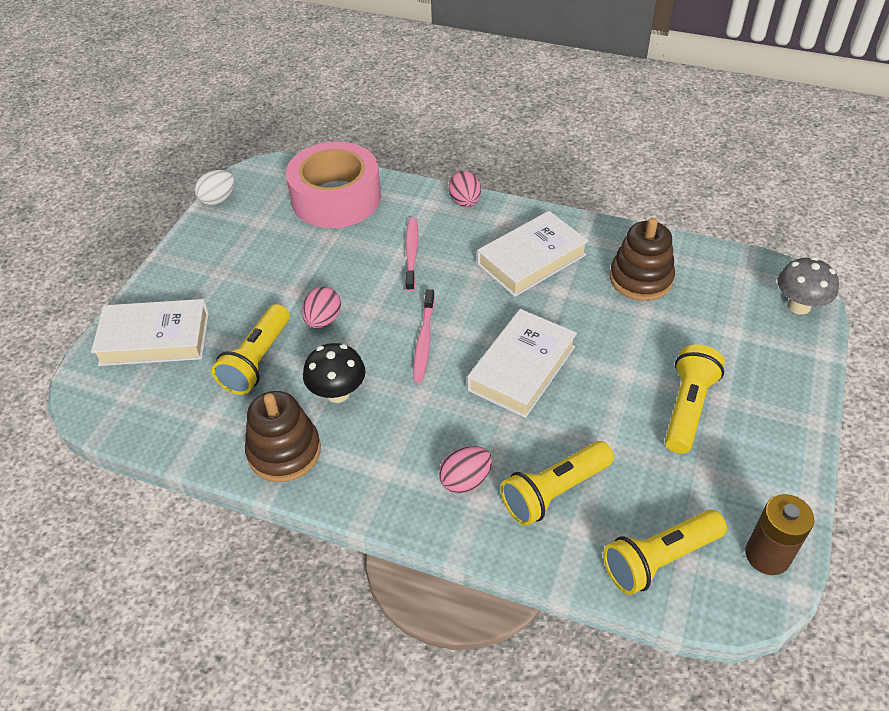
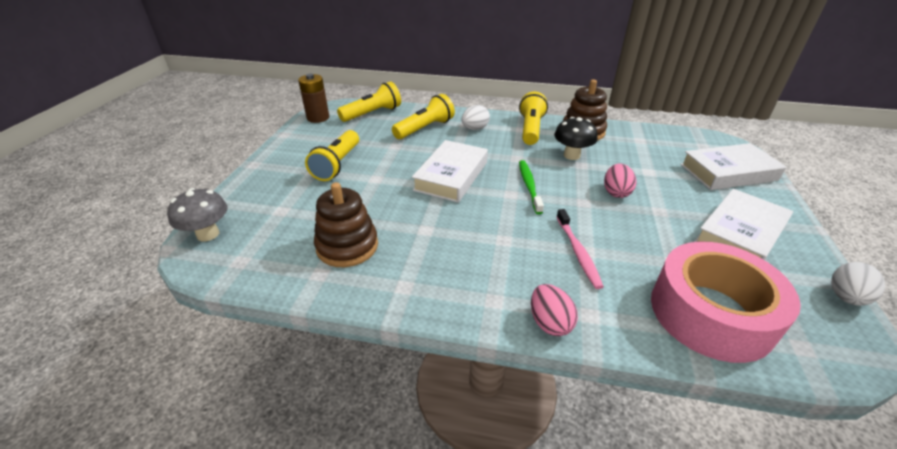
camera: 170 degrees right, 10 degrees down
(257, 361) = (640, 166): yellow flashlight -> yellow flashlight (530, 129)
(424, 341) = (529, 186): pink toothbrush -> green toothbrush
(465, 481) = (475, 129): pink egg -> white egg
(531, 259) = (455, 256): white book -> white book (740, 234)

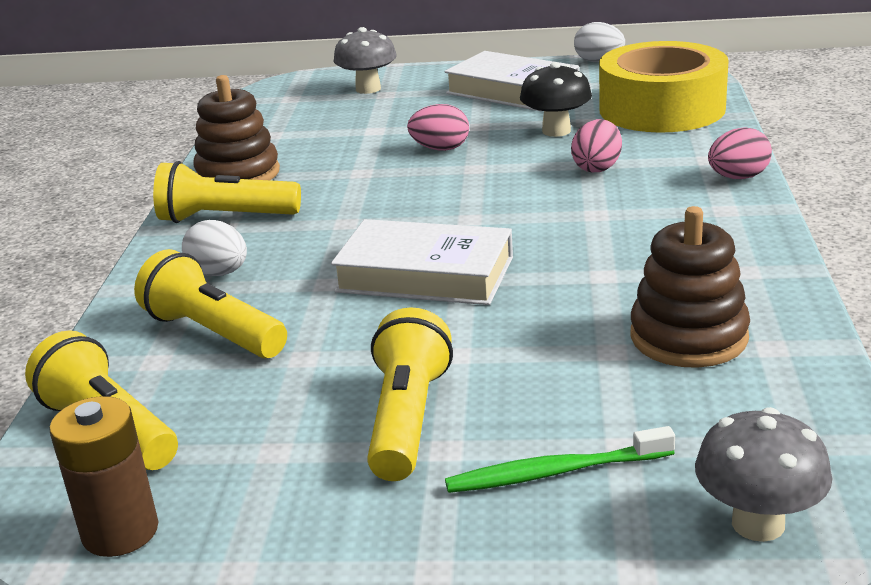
camera: 95 degrees left, 10 degrees down
(337, 164) = (407, 419): yellow flashlight -> yellow flashlight turned 90 degrees counterclockwise
(529, 186) = (440, 206): green toothbrush -> green toothbrush (555, 472)
(571, 155) = (331, 180): black mushroom -> black mushroom (556, 131)
(578, 252) = (597, 168): pink toothbrush -> pink egg
(711, 313) = (661, 109): pink tape -> yellow tape
(728, 172) = (368, 89): white book -> grey mushroom

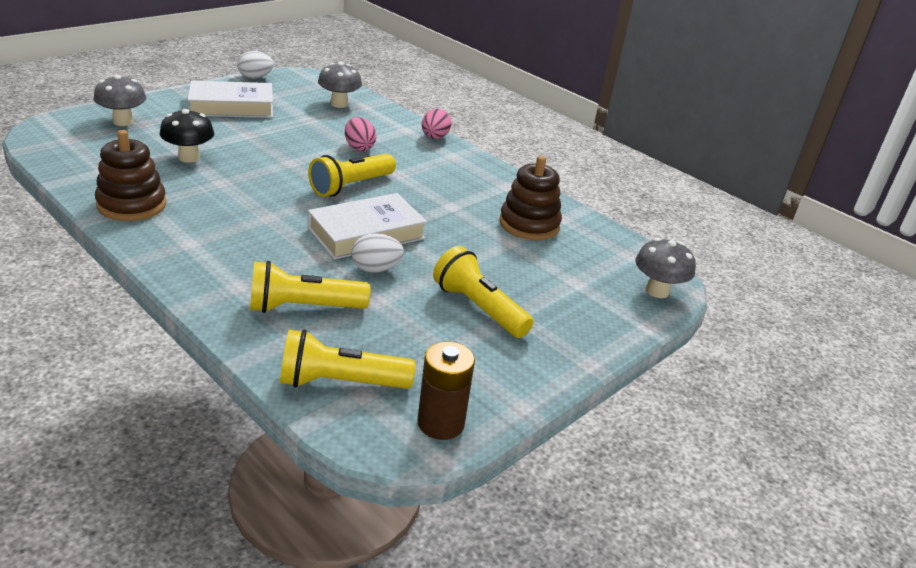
camera: 55 degrees left, 5 degrees up
(219, 273) = (241, 272): white egg -> white egg (376, 269)
(225, 218) = (178, 237): yellow flashlight -> yellow flashlight (351, 186)
(440, 149) = (249, 155): pink egg -> none
(555, 472) = (569, 304): green toothbrush -> none
(556, 131) = (301, 129): black mushroom -> black mushroom (189, 157)
(661, 109) = (339, 104): yellow tape -> grey mushroom

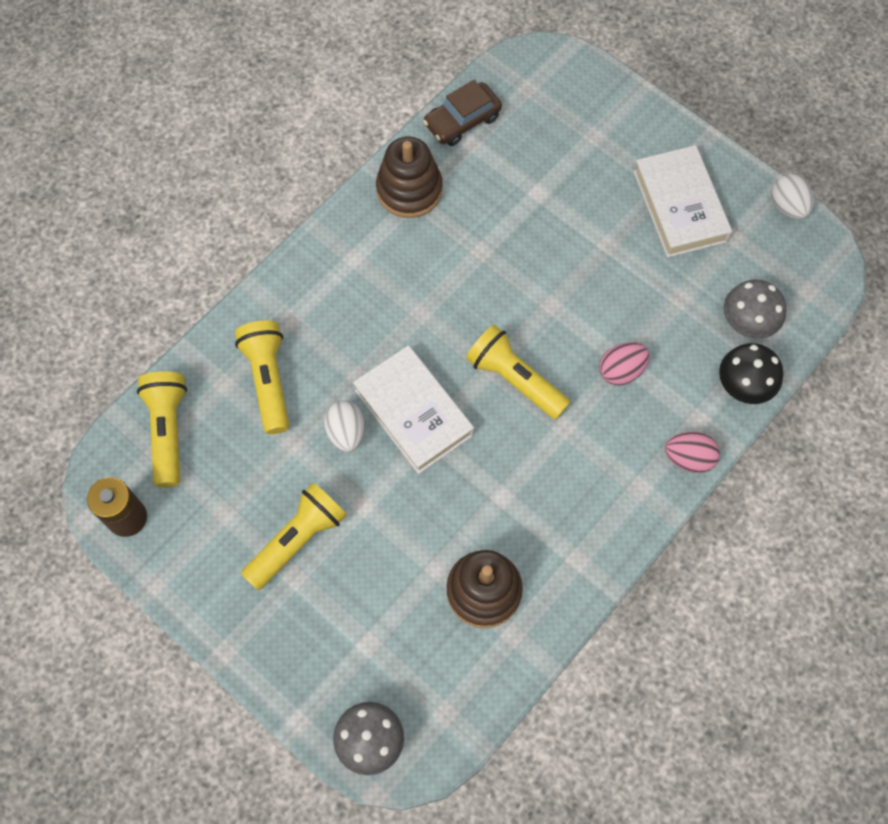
camera: 90 degrees right, 35 degrees up
(76, 170) = (462, 120): none -> brown car
(123, 121) = (589, 116): grey mushroom -> none
(189, 157) = (526, 205): black mushroom -> black mushroom (743, 386)

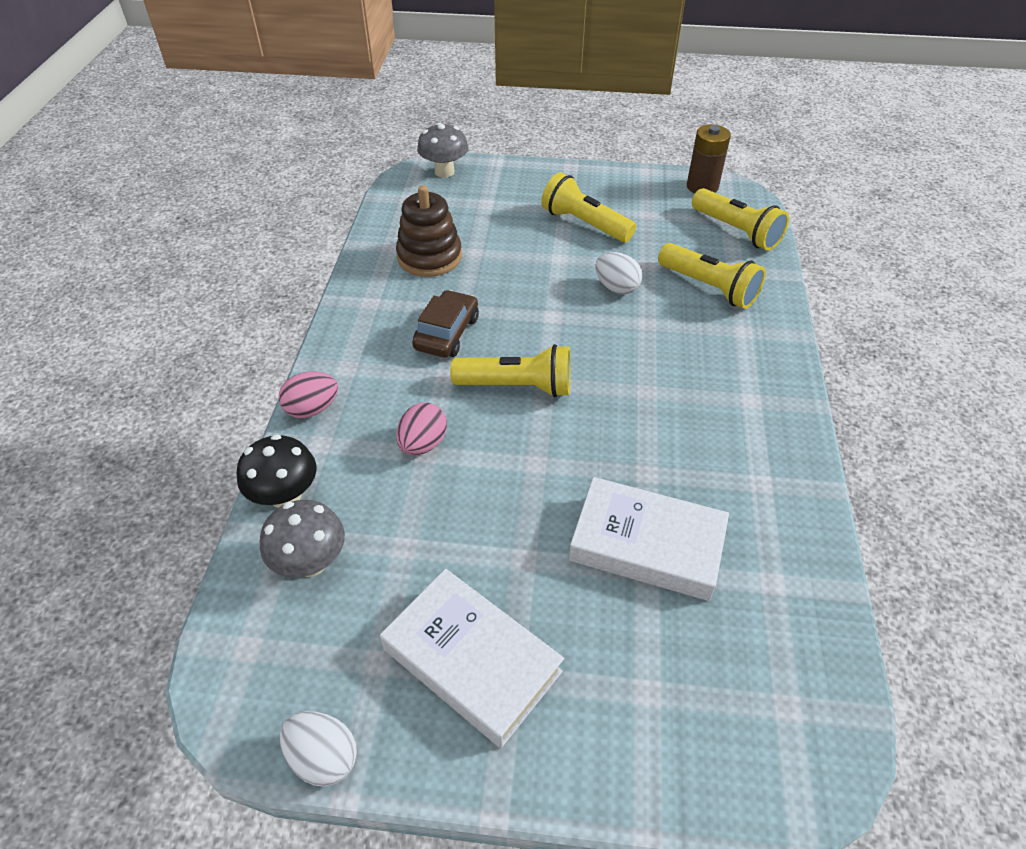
camera: 145 degrees right, 20 degrees down
(297, 539) = (584, 224): yellow flashlight -> yellow flashlight turned 120 degrees clockwise
(409, 190) = (775, 489): brown stacking toy -> none
(414, 412) = (579, 323): white book -> white book (646, 545)
(462, 120) = (811, 603): brown car -> brown car (447, 333)

